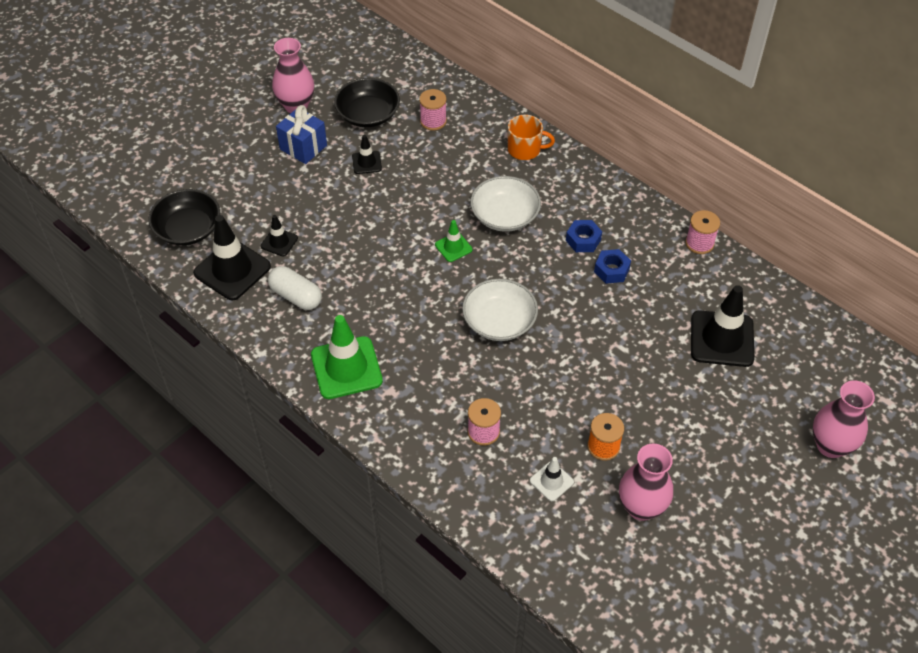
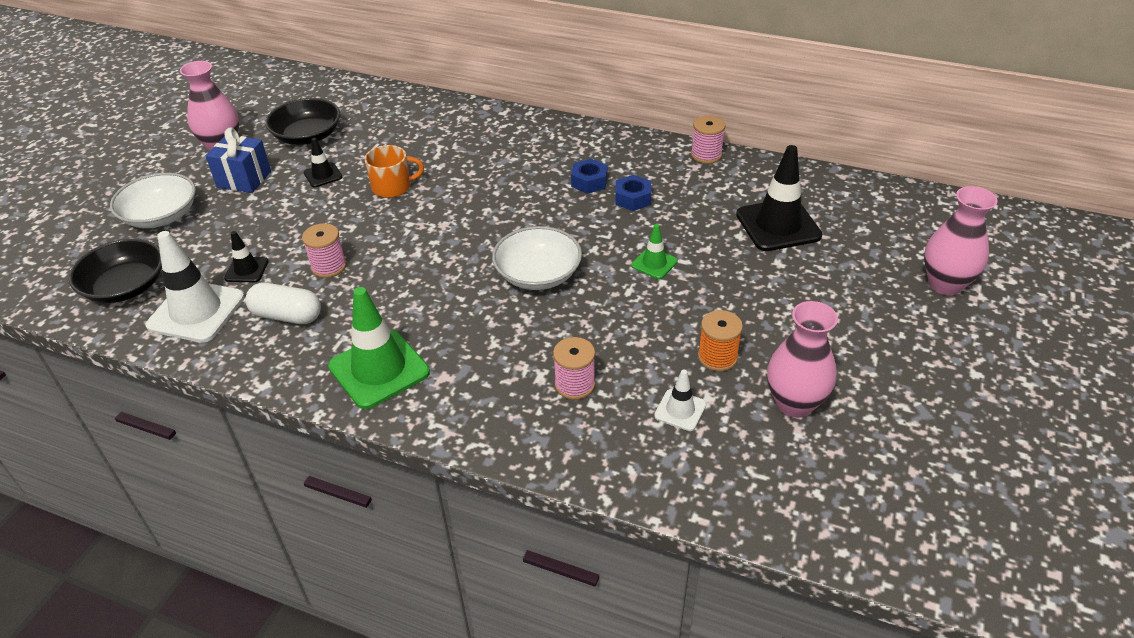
camera: 20 degrees left, 10 degrees down
(232, 270) = (196, 311): black traffic cone -> white traffic cone
(433, 121) = (381, 125): pink spool -> pink spool (329, 266)
(453, 247) = (454, 222): green traffic cone -> green traffic cone (654, 263)
(505, 215) = (496, 182): white bowl -> white bowl (161, 216)
(525, 149) = (489, 125): orange mug -> orange mug (392, 187)

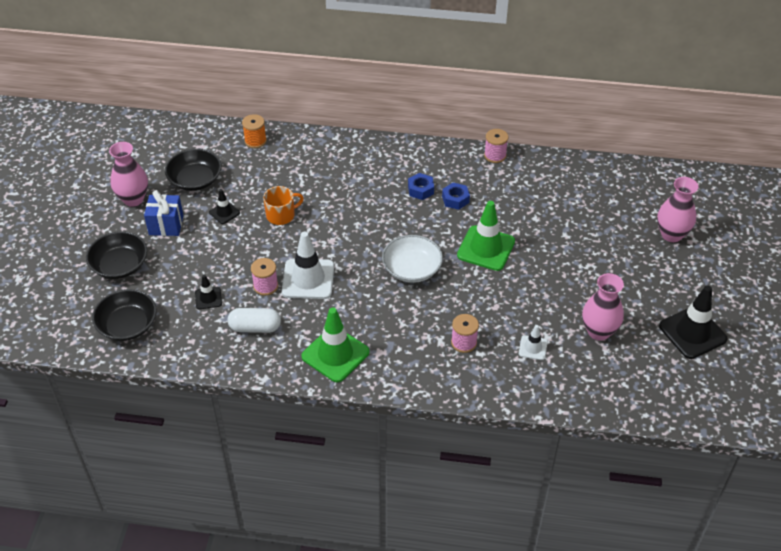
camera: 15 degrees left, 5 degrees up
(161, 216) = (120, 265): white bowl -> black bowl
(196, 311) = (190, 335): white traffic cone -> white traffic cone (308, 279)
(654, 263) = (486, 248): green traffic cone -> green traffic cone, size x1.97
(717, 357) = (545, 309): orange spool -> orange spool (255, 141)
(778, 225) = (558, 206): black traffic cone -> black traffic cone (692, 332)

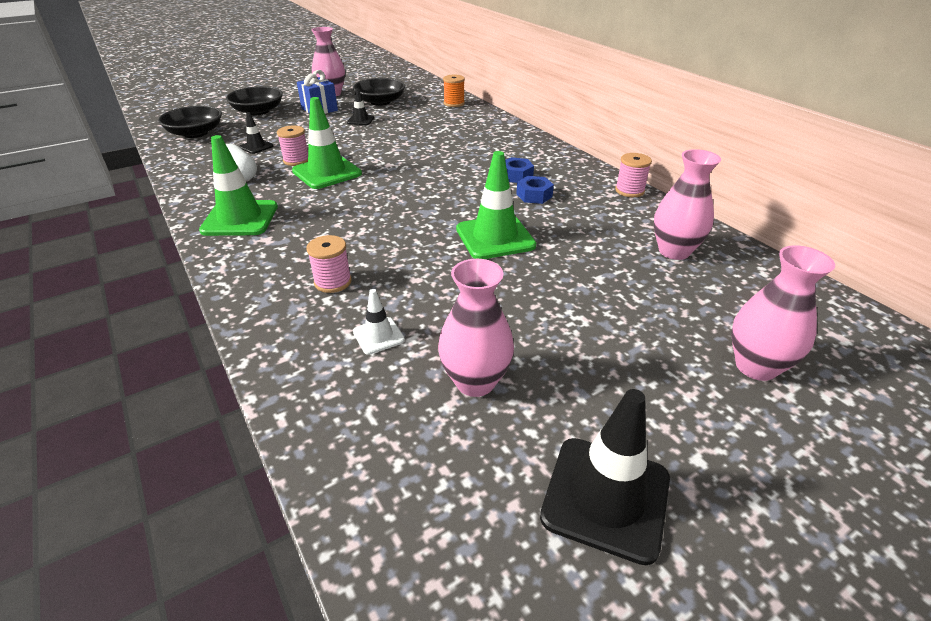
camera: 50 degrees right, 10 degrees down
(281, 215) = (388, 137): orange mug -> none
(308, 279) = (327, 172): white traffic cone -> green traffic cone
(412, 269) = (406, 211): white bowl -> none
(571, 189) = (674, 251): none -> pink vase

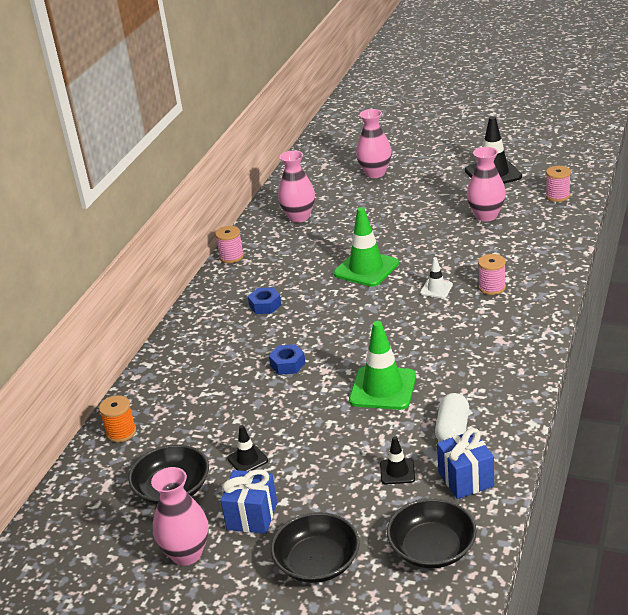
camera: 125 degrees left, 5 degrees down
(203, 159) = (466, 479): none -> blue gift
(240, 219) = (500, 370): green traffic cone -> none
(296, 160) = (387, 422): pink spool -> pink spool (557, 196)
(378, 336) = (502, 250): white traffic cone -> white traffic cone (436, 289)
(534, 195) = (288, 284): blue nut -> blue nut (287, 364)

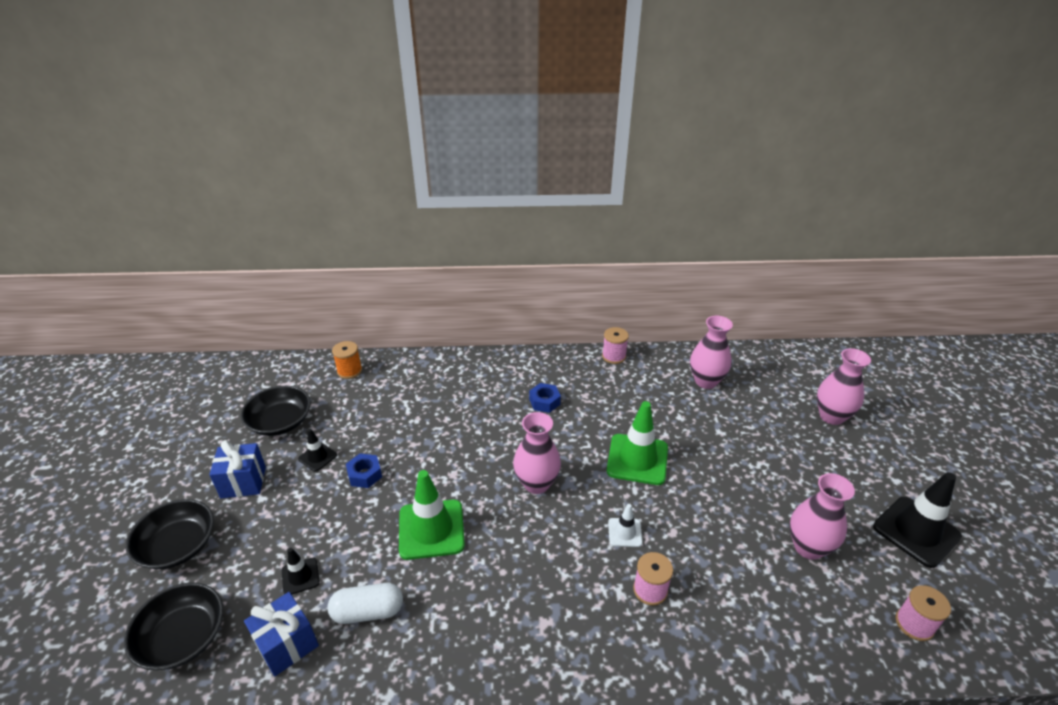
camera: 65 degrees right, 5 degrees up
(186, 554) = (202, 455): pink vase -> pink vase (536, 483)
(287, 364) = (457, 444): blue nut -> blue nut (365, 474)

